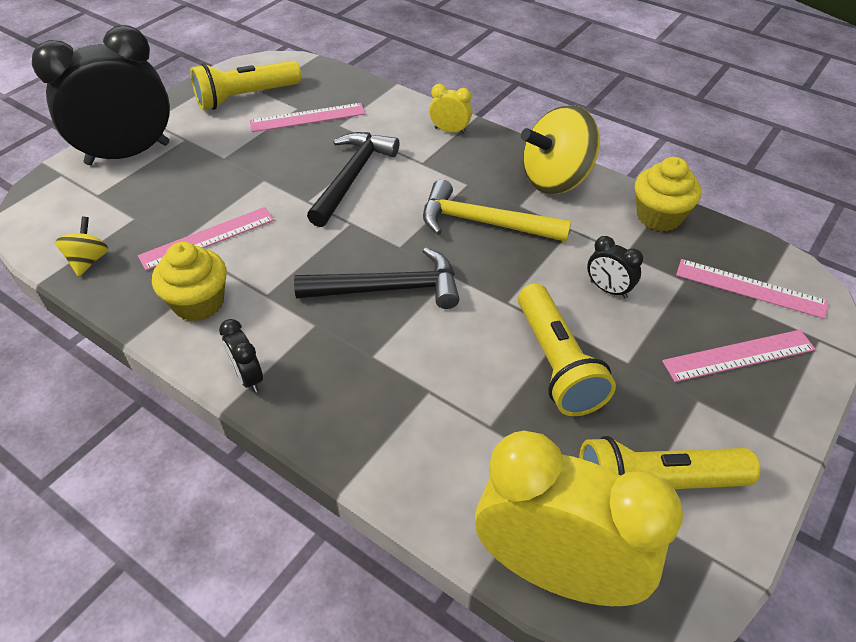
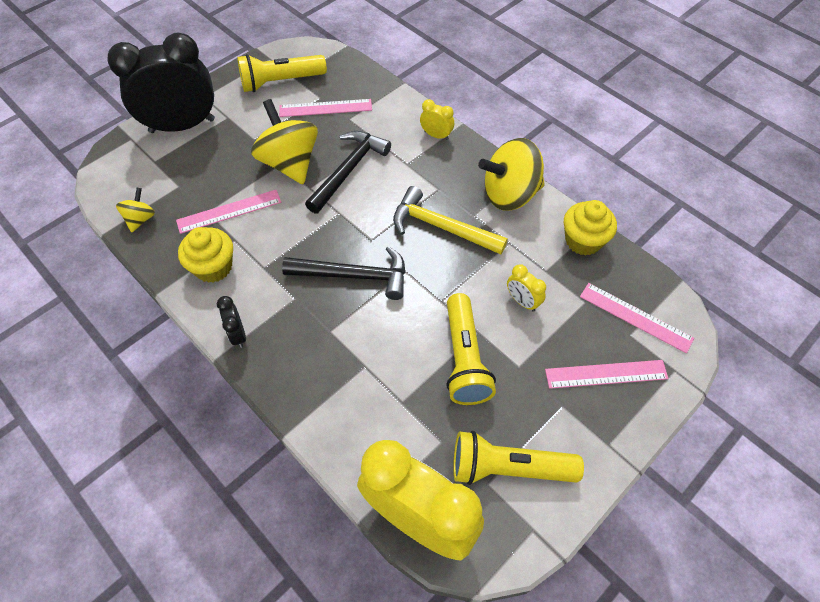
camera: 10 degrees right, 10 degrees up
(276, 178) = (290, 163): none -> yellow spinning top
(608, 289) = (522, 301): black clock -> yellow clock

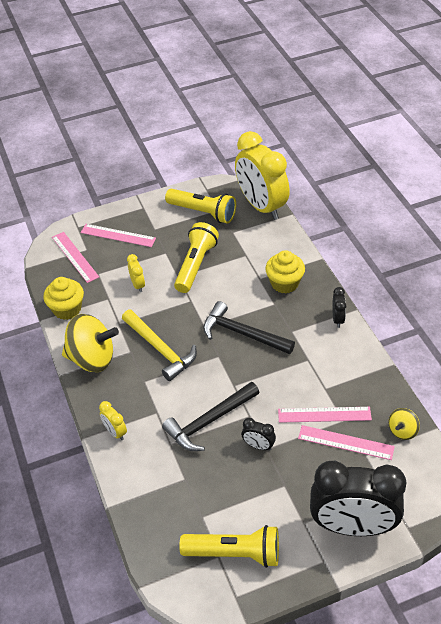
camera: 155 degrees left, 10 degrees down
(213, 267) = (346, 371): yellow cupcake -> yellow cupcake (284, 283)
(290, 163) = (258, 446): yellow spinning top -> black clock
(325, 108) = (201, 500): pink ruler -> pink ruler (346, 442)

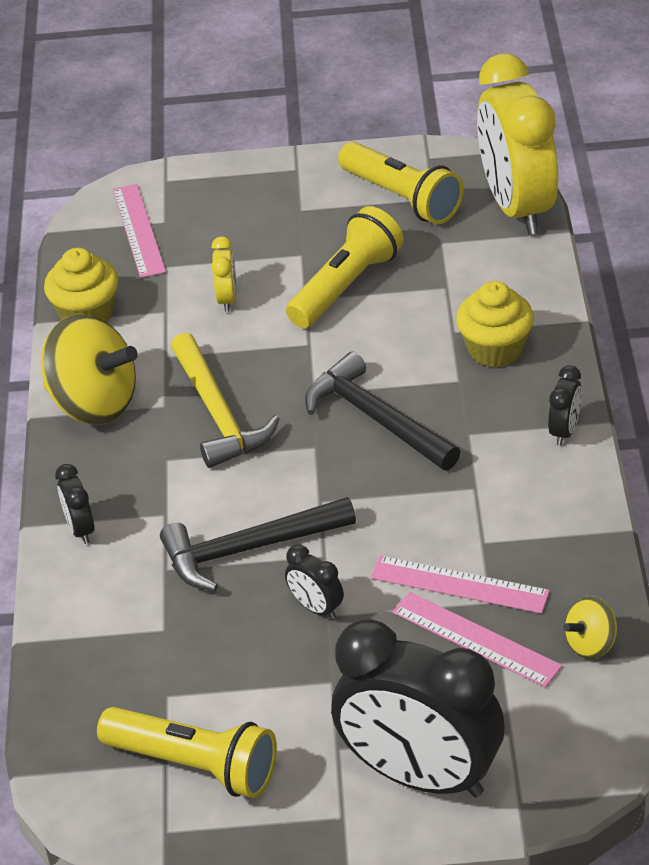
camera: 20 degrees right, 5 degrees down
(115, 432) = (80, 529): yellow clock -> black clock
(118, 235) = (230, 208): pink ruler -> none

